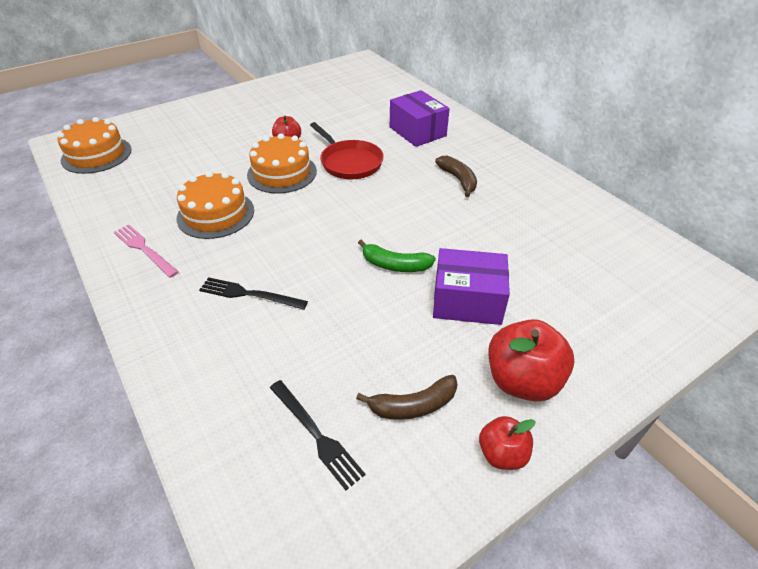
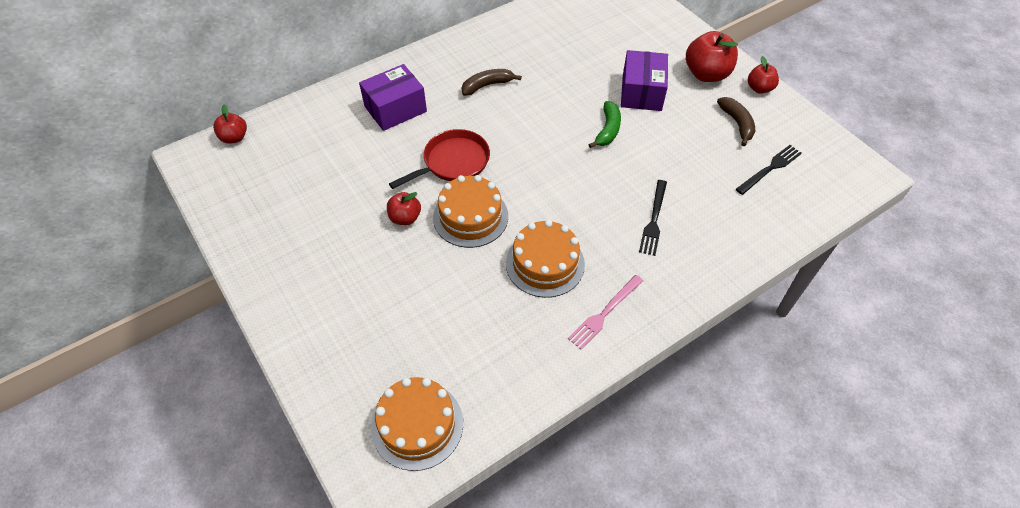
camera: 90 degrees left, 10 degrees up
(380, 71) = (234, 138): none -> red apple

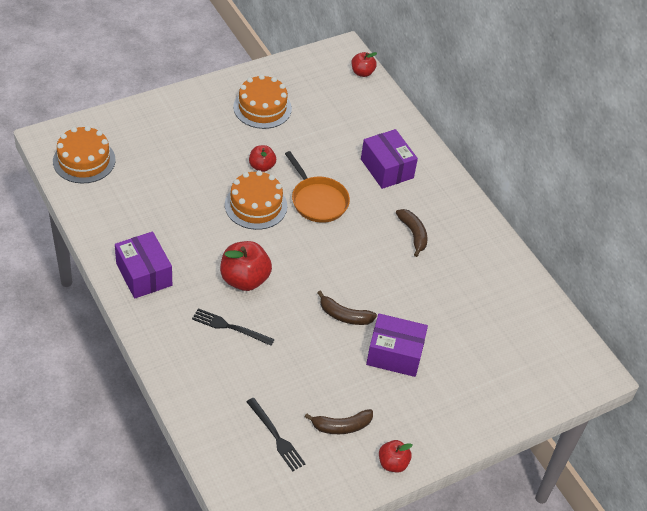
camera: 90 degrees right, 5 degrees down
(453, 162) = (317, 200): red pan -> orange pan
(545, 263) = (199, 245): orange cake -> orange cake (262, 108)
(604, 313) = (144, 274): pink fork -> purple box
(608, 130) = (344, 315): green banana -> brown banana
(706, 74) = (419, 419): red apple -> red apple (244, 279)

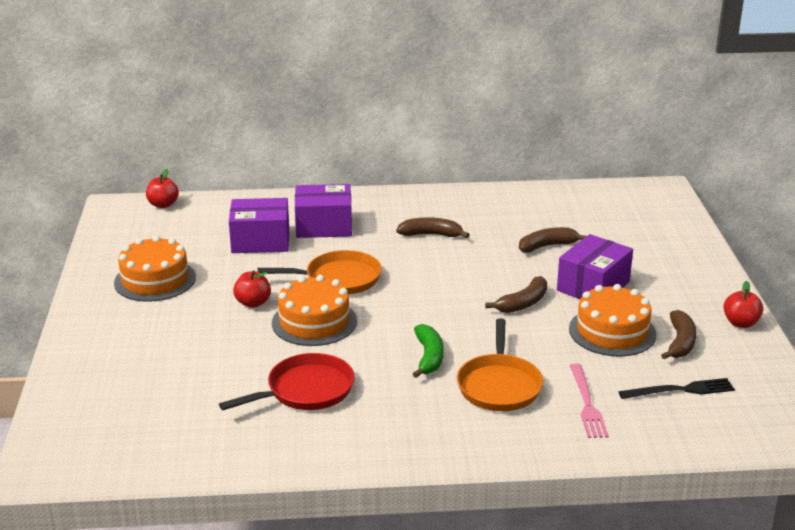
camera: 60 degrees left, 20 degrees down
(84, 160) = (117, 443): orange cake -> orange cake (612, 331)
(144, 274) = (371, 434): purple box -> purple box (260, 241)
(175, 227) = (306, 390): none -> red pan
(230, 327) = (499, 385): black fork -> orange pan
(232, 382) = (587, 403): none -> pink fork
(244, 279) = (429, 357): red apple -> green banana
(440, 311) = (547, 246): none -> brown banana

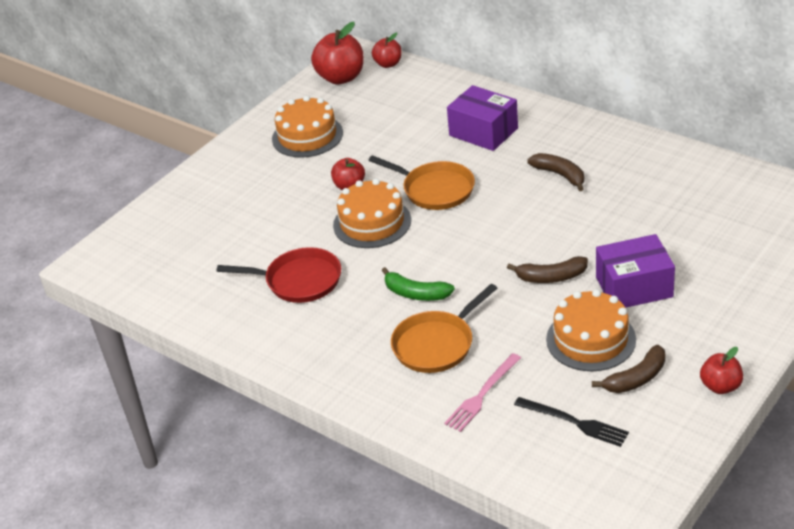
camera: 45 degrees right, 10 degrees up
(128, 227) = (341, 78): none -> red apple
(260, 241) = (419, 128): purple box -> none
(429, 357) = (415, 293): green banana -> green banana turned 75 degrees clockwise
(547, 246) = (647, 228): brown banana -> none

